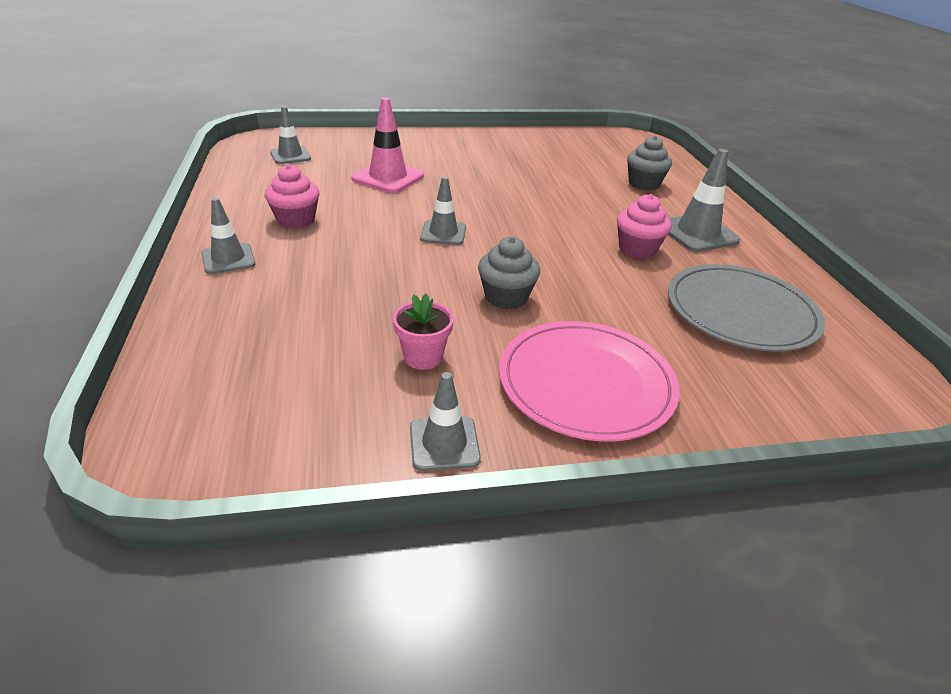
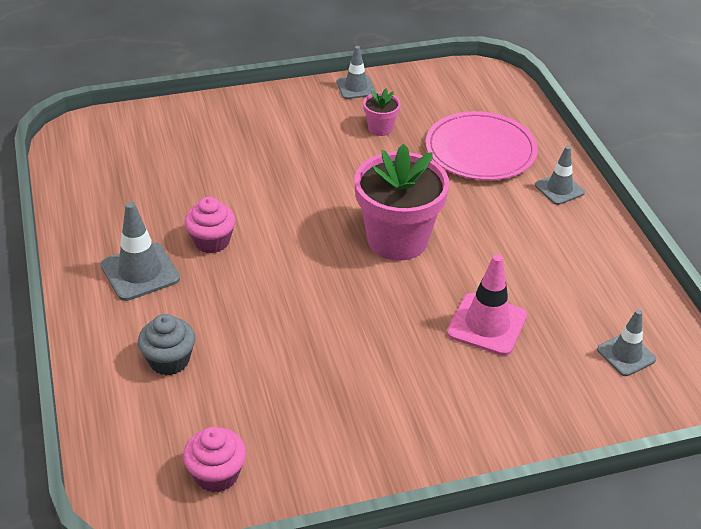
camera: 175 degrees right, 5 degrees up
(295, 220) = (539, 240): pink cupcake -> pink cupcake (216, 474)
(443, 233) = (397, 240): grey traffic cone -> pink flower pot
(506, 297) = (331, 177): grey cupcake -> none
(586, 383) = (277, 122): pink plate -> pink plate (480, 150)
(741, 311) = (147, 182): grey plate -> none

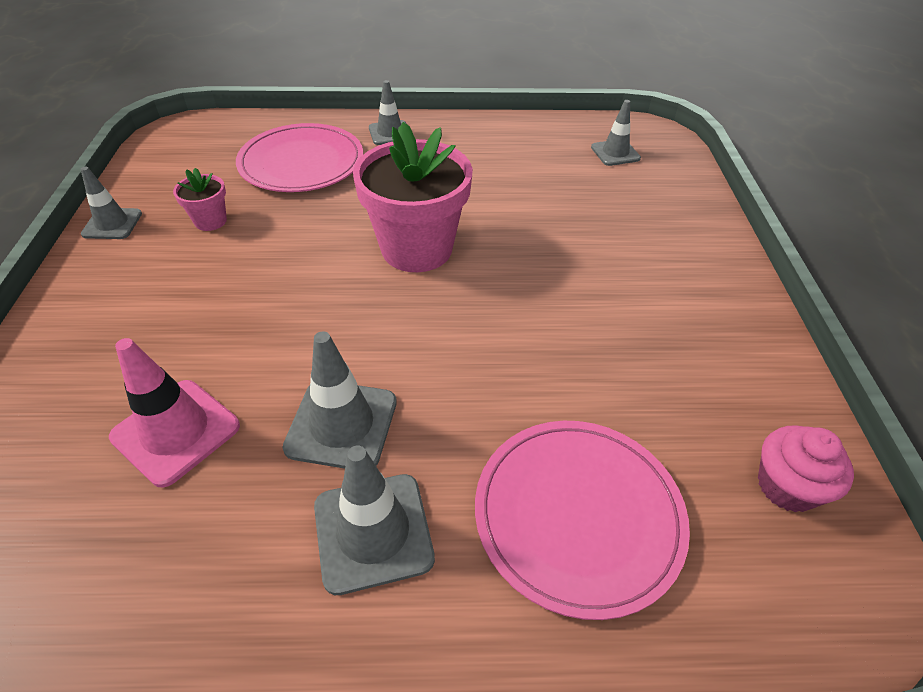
camera: 75 degrees left, 5 degrees up
(169, 360) = (578, 515): grey cupcake -> pink plate
(211, 241) = (342, 424): pink cupcake -> grey traffic cone
(487, 324) = (564, 217): pink traffic cone -> pink traffic cone (176, 431)

